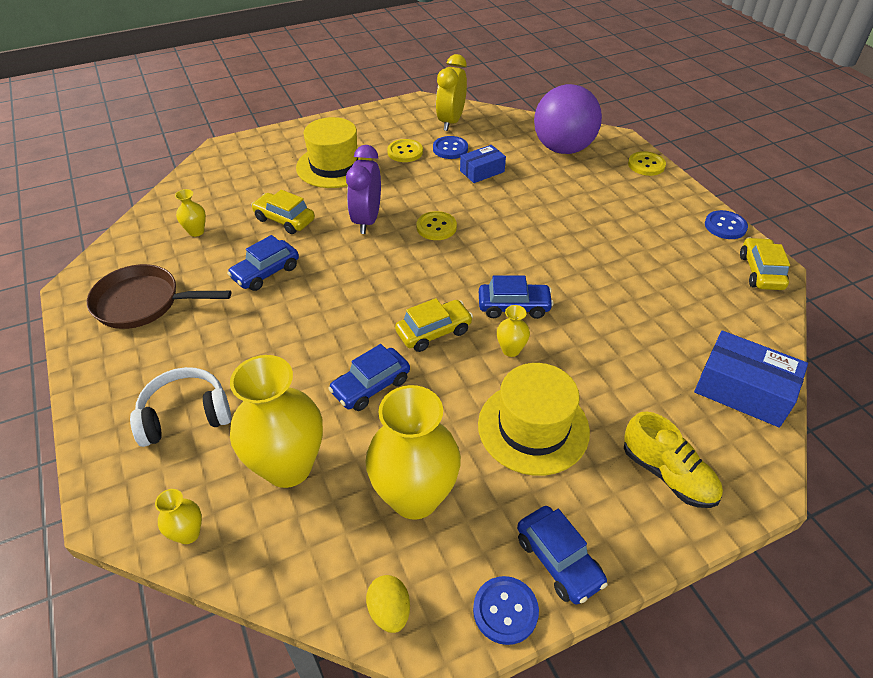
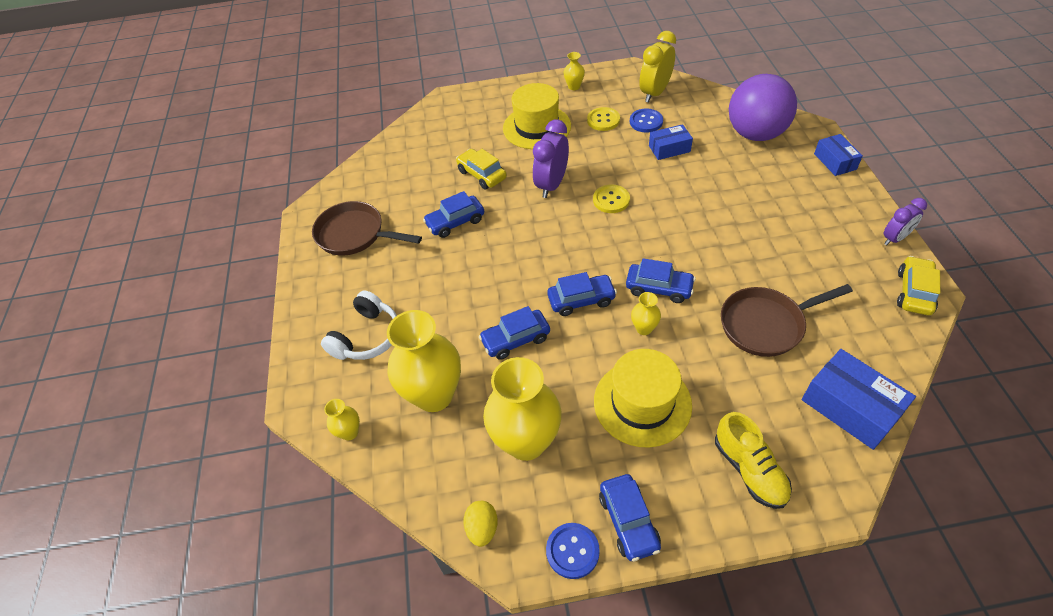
camera: 20 degrees right, 5 degrees up
(185, 415) = (367, 337): white headphones -> white headphones turned 120 degrees clockwise
(196, 231) = (408, 176): yellow vase -> yellow vase (574, 87)
(434, 332) = (581, 300): yellow car -> blue car
(634, 325) = (766, 324): none -> brown pan
(646, 165) = (835, 161): yellow button -> blue box
(725, 226) = (894, 238): blue button -> purple clock

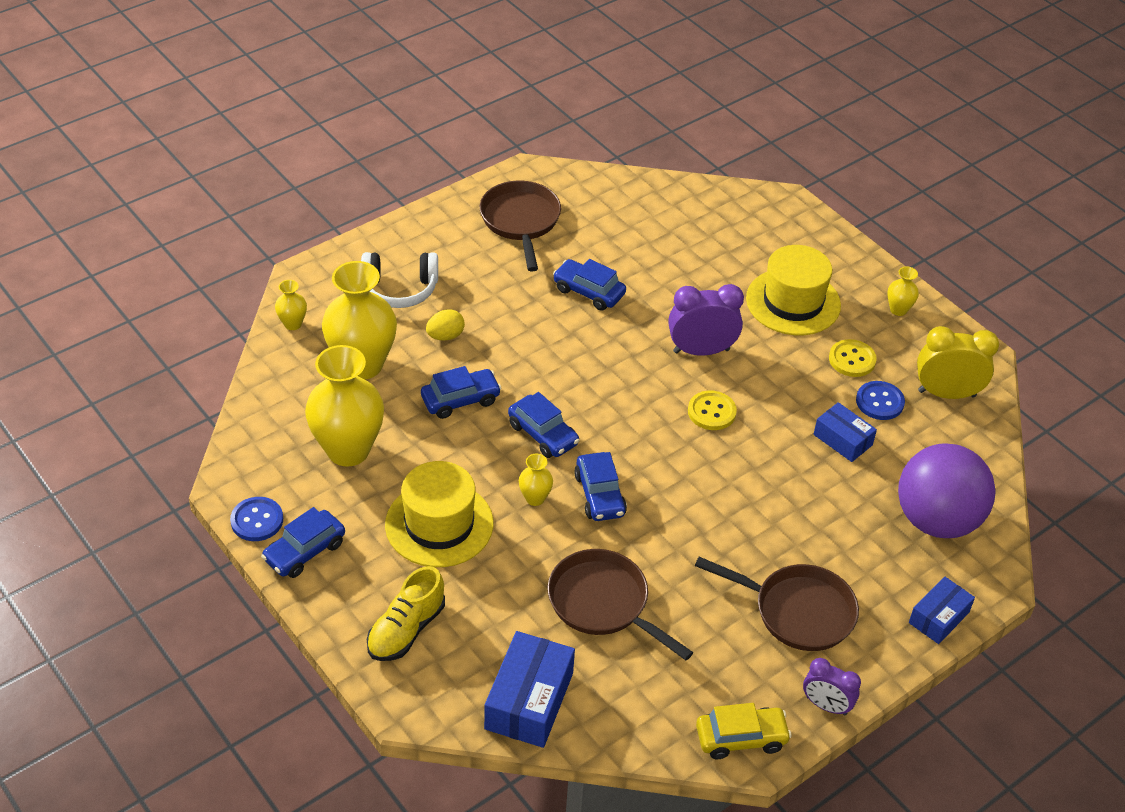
camera: 55 degrees right, 5 degrees down
(482, 175) = (676, 284): yellow car -> none
(482, 528) = (248, 451): yellow egg -> yellow egg (445, 336)
(515, 339) = (460, 400): blue car -> blue car turned 120 degrees clockwise
(809, 223) = (797, 611): none -> brown pan

